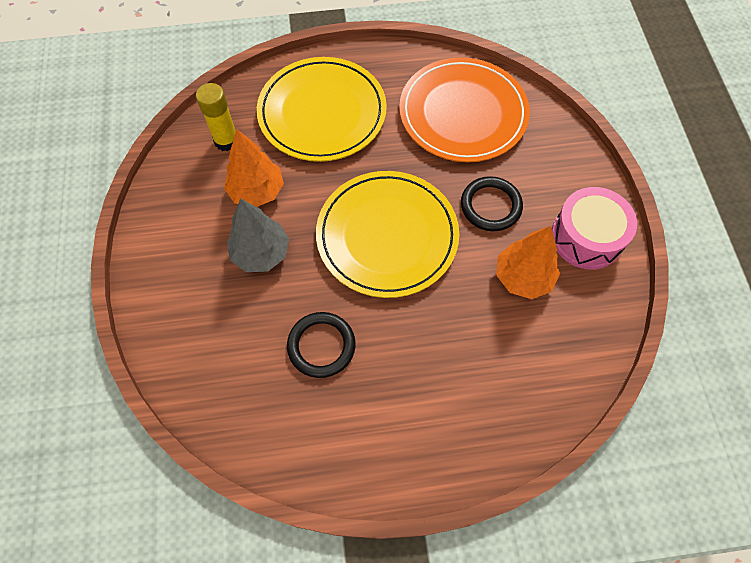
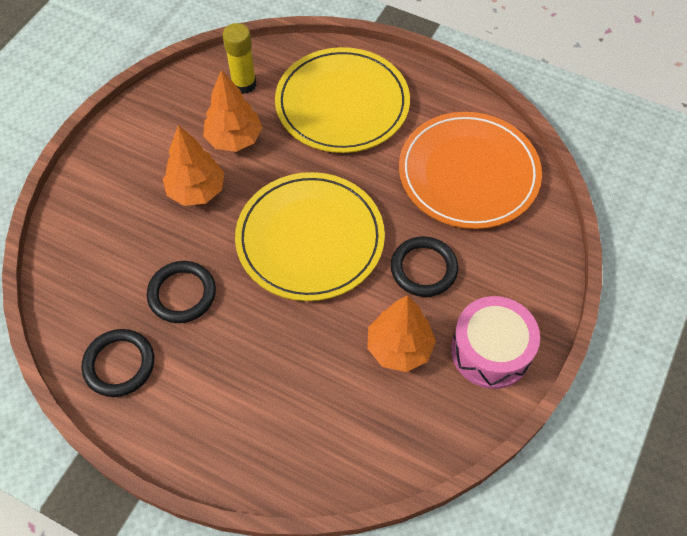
camera: 35 degrees right, 5 degrees down
(261, 253) = (196, 191): grey tree -> orange tree
(318, 439) = (119, 364): none -> black ring

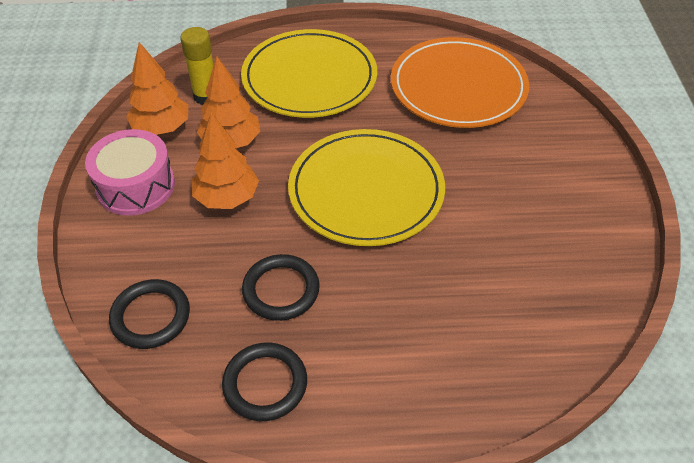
camera: 30 degrees left, 10 degrees down
(399, 347) = (514, 239): orange tree -> orange tree (162, 128)
(423, 269) = (482, 171): black ring -> black ring (151, 316)
(490, 351) = (588, 206): pink drum -> pink drum (136, 186)

